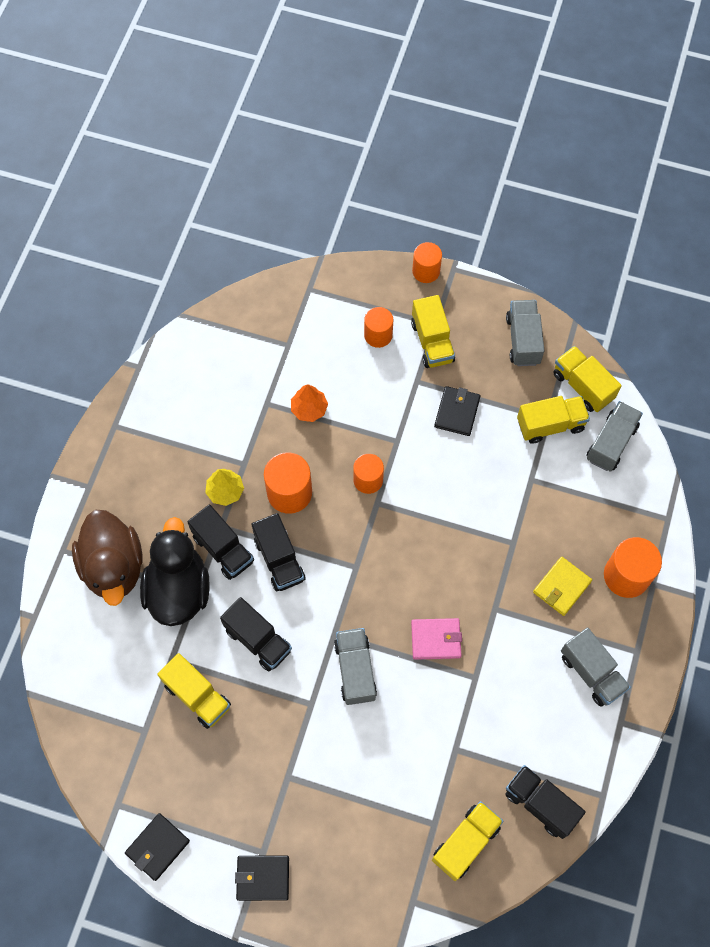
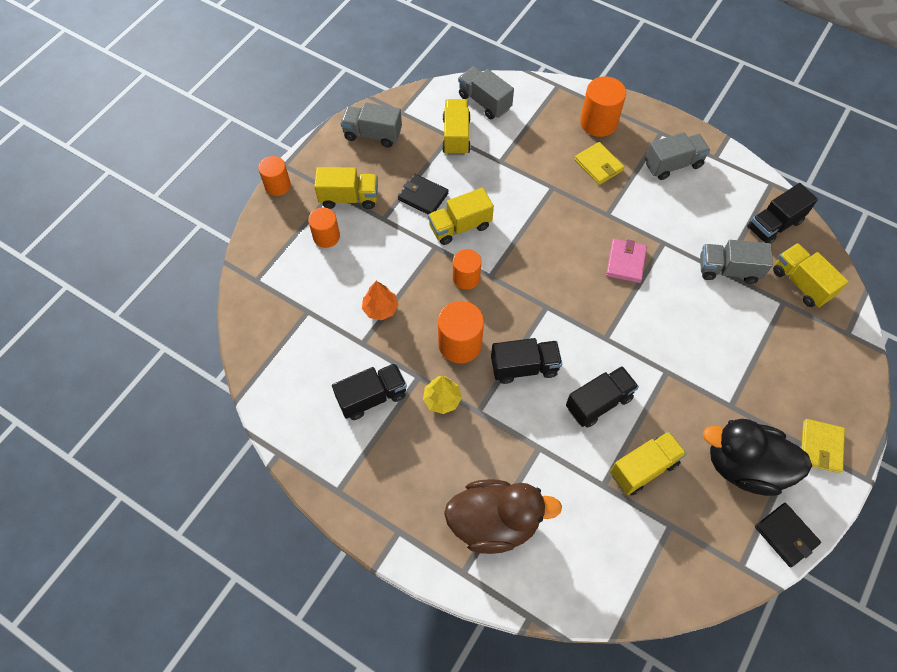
camera: 75 degrees left, 5 degrees down
(178, 589) = (533, 463): black duck -> black duck (744, 466)
(223, 549) = (501, 414): black truck -> black truck (372, 397)
(263, 878) = (820, 447): black wallet -> yellow wallet
(355, 670) = (642, 329): grey truck -> grey truck (728, 270)
(582, 386) = (429, 107): yellow truck -> yellow truck (460, 226)

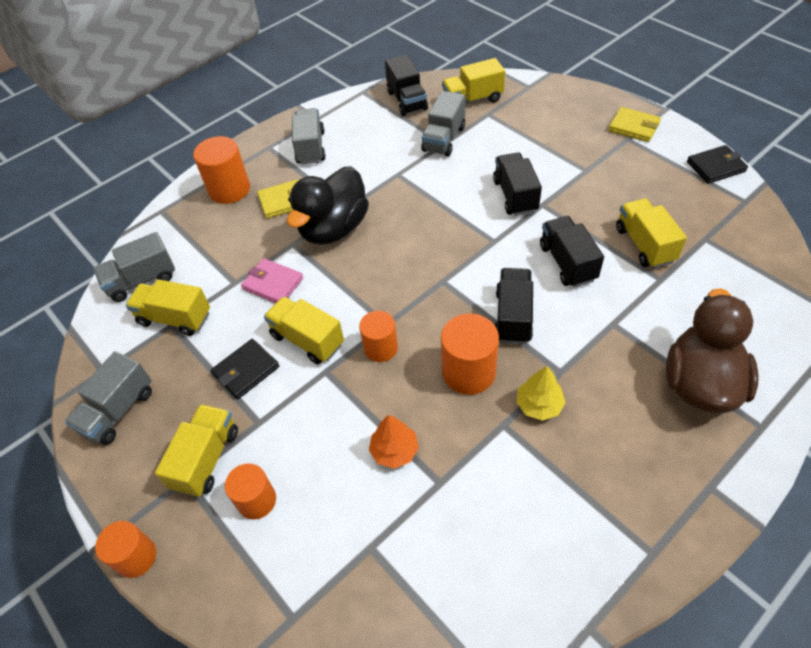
camera: 70 degrees left, 10 degrees down
(372, 397) = (522, 485): black truck -> black truck (515, 196)
(460, 226) = (307, 340): yellow truck -> yellow truck turned 135 degrees clockwise
(626, 262) = (410, 206): pink wallet -> pink wallet (273, 284)
(744, 466) = (648, 176): black duck -> black duck (333, 228)

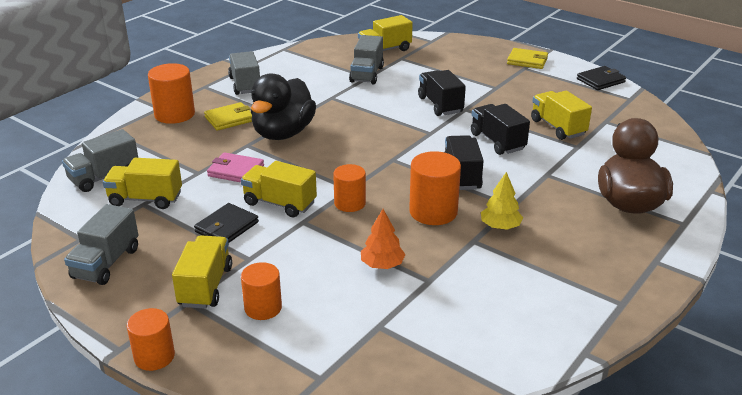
camera: 15 degrees left, 20 degrees down
(407, 100) = (326, 53): black truck -> none

